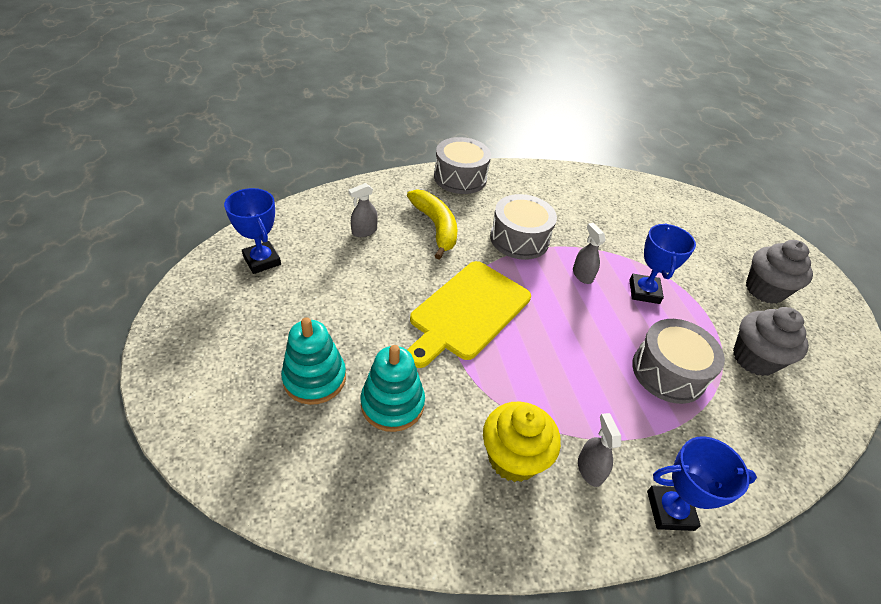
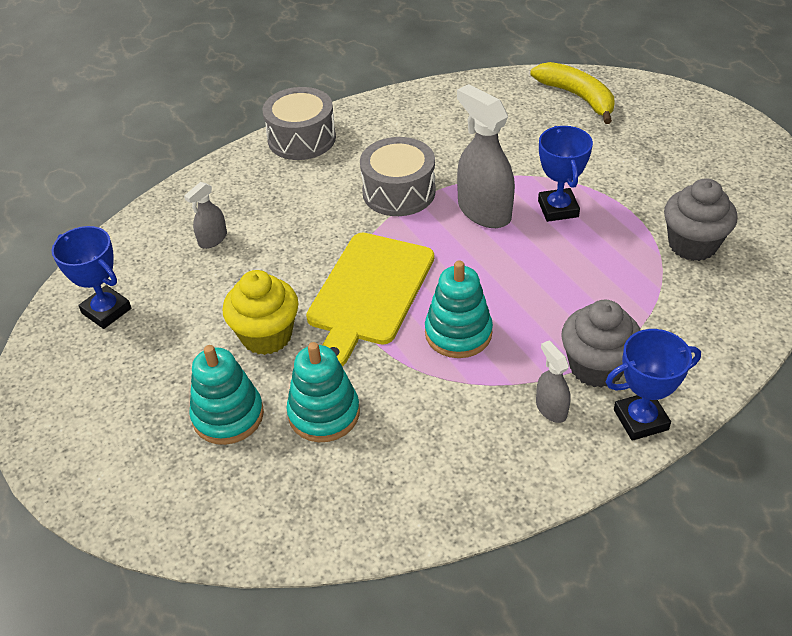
camera: 10 degrees left, 0 degrees up
(436, 227) = (296, 208): yellow banana -> yellow banana (578, 97)
(513, 458) = (470, 423): yellow cupcake -> yellow cupcake (266, 336)
(529, 371) = (458, 333): none -> turquoise stacking toy
(582, 275) = (484, 211): grey spray bottle -> grey spray bottle, size x1.95
(668, 372) = (606, 287): grey drum -> none
(764, 290) = (688, 166): grey cupcake -> grey cupcake (596, 367)

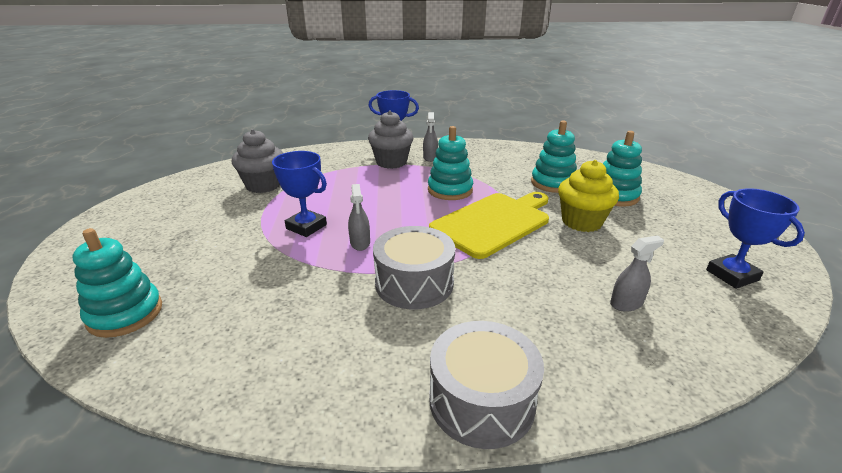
camera: 155 degrees left, 15 degrees down
(484, 211) = (360, 243): grey spray bottle -> grey spray bottle, size x0.51
(558, 209) = (306, 227): blue trophy -> blue trophy turned 75 degrees counterclockwise
(578, 97) = (125, 314): yellow banana -> turquoise stacking toy

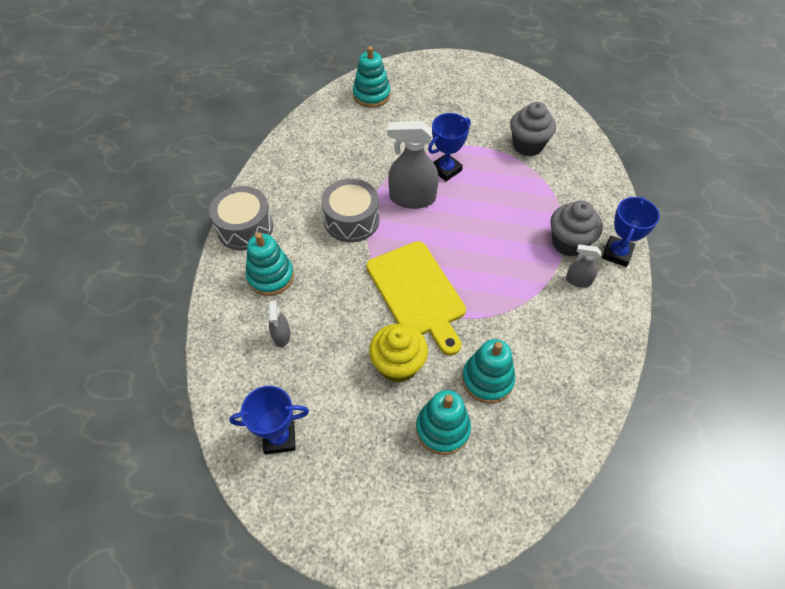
camera: 105 degrees right, 25 degrees up
(360, 243) = (412, 198): grey spray bottle -> grey spray bottle, size x1.95
(450, 190) = (490, 277): turquoise stacking toy -> turquoise stacking toy (270, 276)

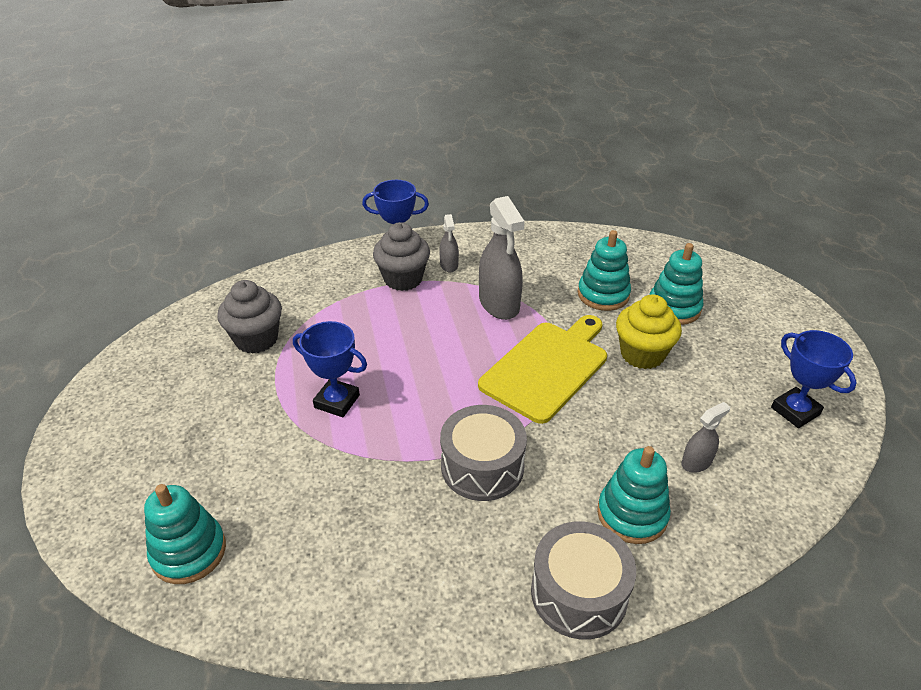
camera: 115 degrees left, 15 degrees down
(412, 198) = (407, 418): grey spray bottle -> grey spray bottle (499, 304)

